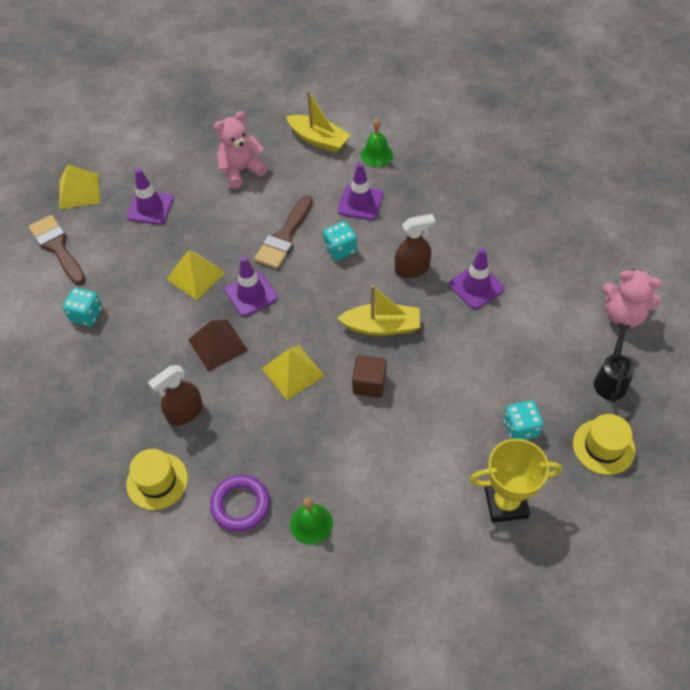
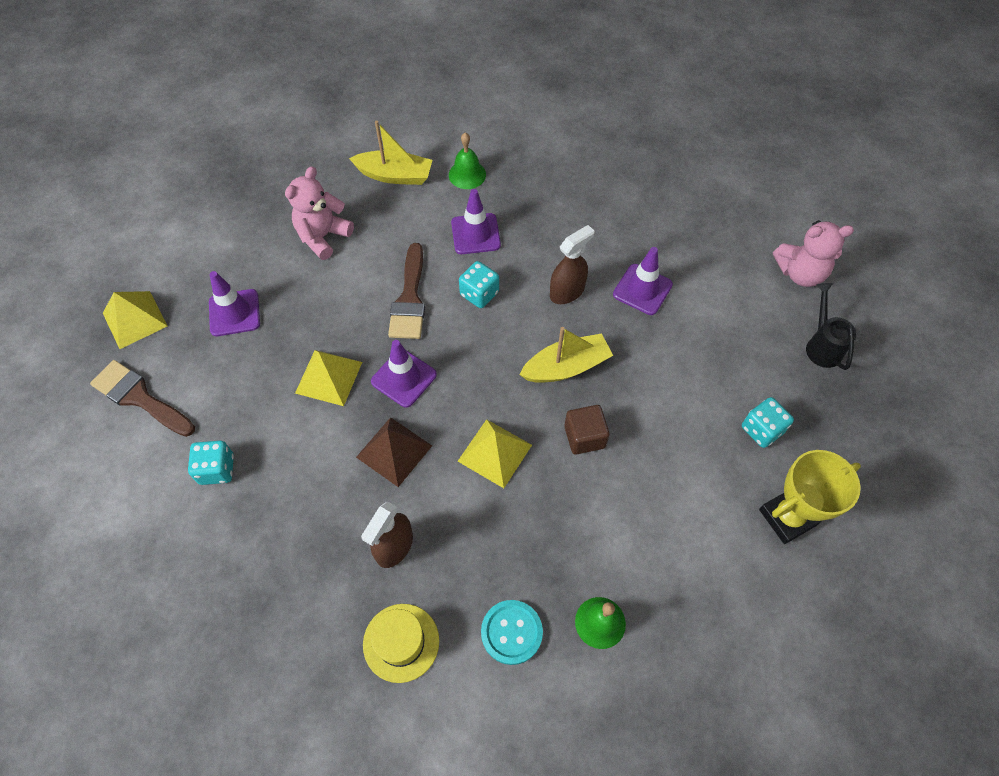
camera: 25 degrees left, 5 degrees up
(240, 505) = (511, 632): purple ring -> turquoise button
(603, 447) = (849, 419): yellow hat -> none

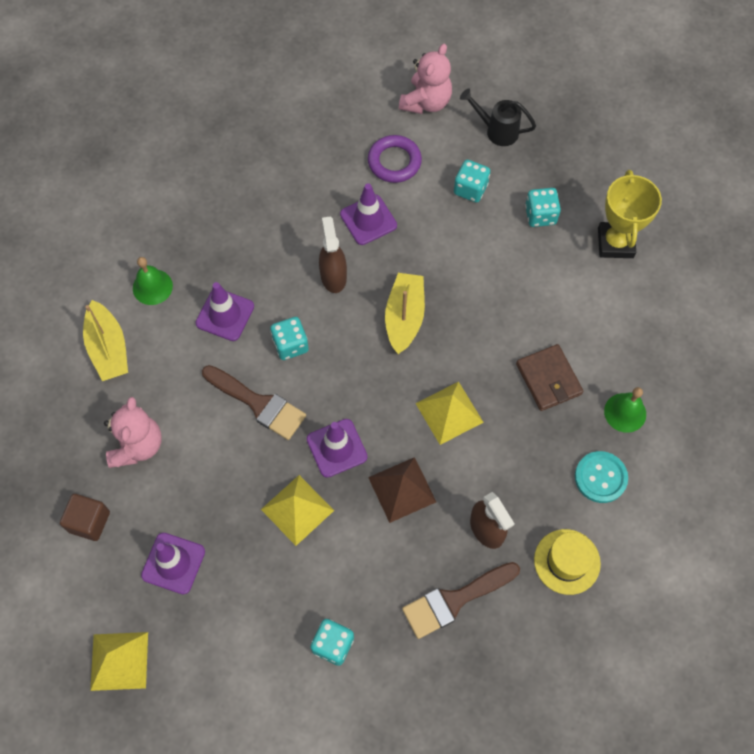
camera: 60 degrees left, 5 degrees up
(140, 397) = (214, 687): brown brush -> brown brush (454, 600)
(323, 236) = (137, 445): pink teddy bear -> pink teddy bear turned 150 degrees counterclockwise
(395, 175) = (108, 348): yellow boat -> yellow boat turned 120 degrees clockwise
(584, 437) = (474, 339): brown cube -> brown cube (89, 521)
(588, 526) = (548, 379): none -> brown wallet
(717, 279) = (394, 162): none -> purple ring
(740, 354) = (470, 189): none -> turquoise dice

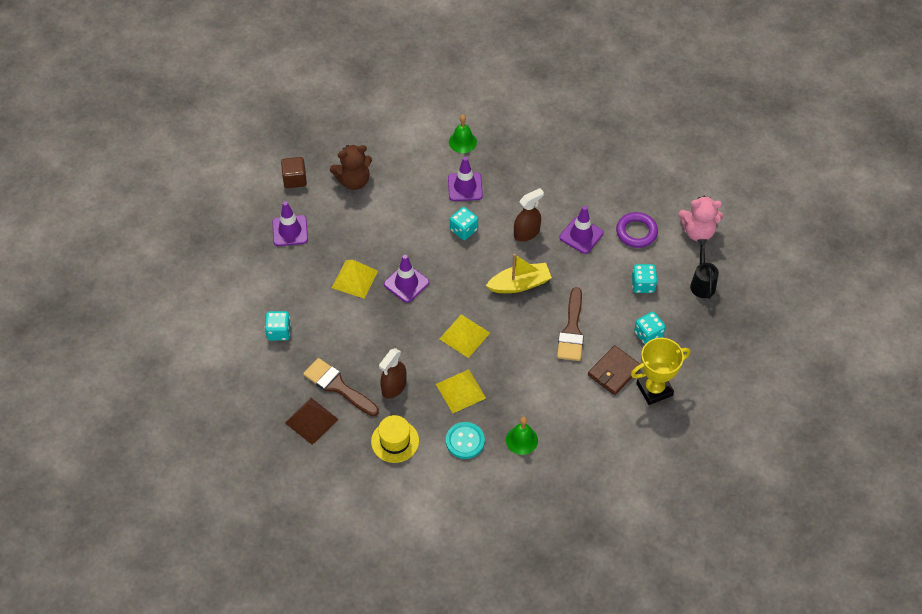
camera: 65 degrees right, 10 degrees down
(108, 348) = (408, 139): yellow boat -> none
(119, 661) = (220, 230): yellow pyramid -> yellow pyramid (460, 391)
(137, 445) = (353, 181): pink teddy bear -> brown teddy bear
(258, 404) = (414, 230): brown brush -> brown brush (572, 330)
(402, 489) = (397, 329): brown pyramid -> brown pyramid (311, 421)
(548, 379) = (521, 385): brown wallet -> brown wallet (614, 372)

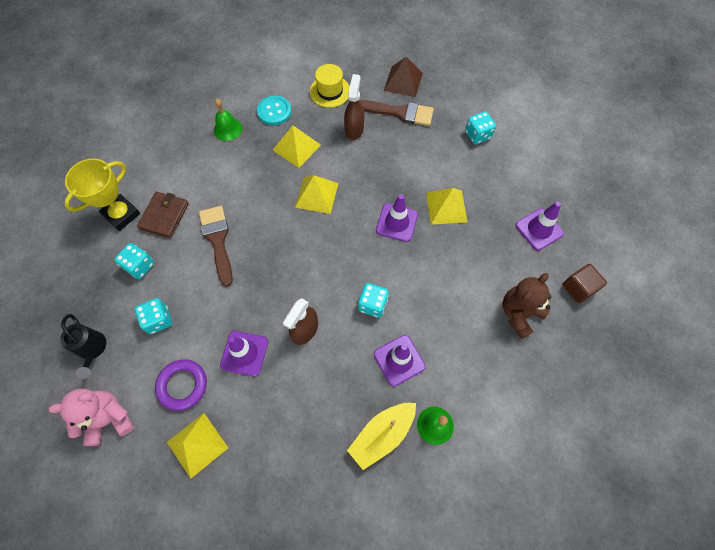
camera: 155 degrees right, 10 degrees up
(519, 284) = (287, 267): yellow boat -> yellow boat (382, 434)
(636, 192) = (197, 445): none -> yellow pyramid

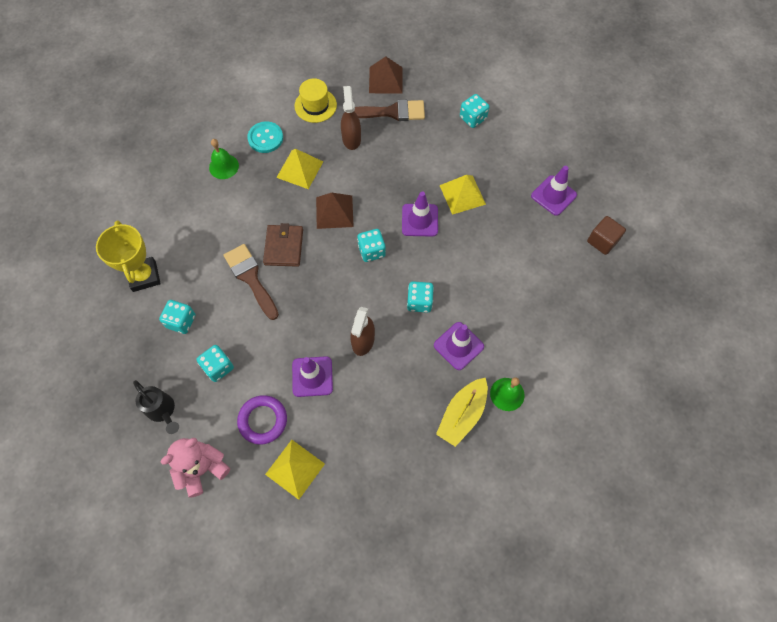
camera: 15 degrees left, 0 degrees up
(121, 214) = (144, 276): yellow trophy -> yellow trophy turned 45 degrees counterclockwise
(164, 216) = (189, 267): brown wallet -> brown wallet (283, 247)
(316, 195) = (334, 212): yellow pyramid -> brown pyramid
(340, 242) = (371, 251): none -> turquoise dice
(519, 313) = (555, 277): brown teddy bear -> none

